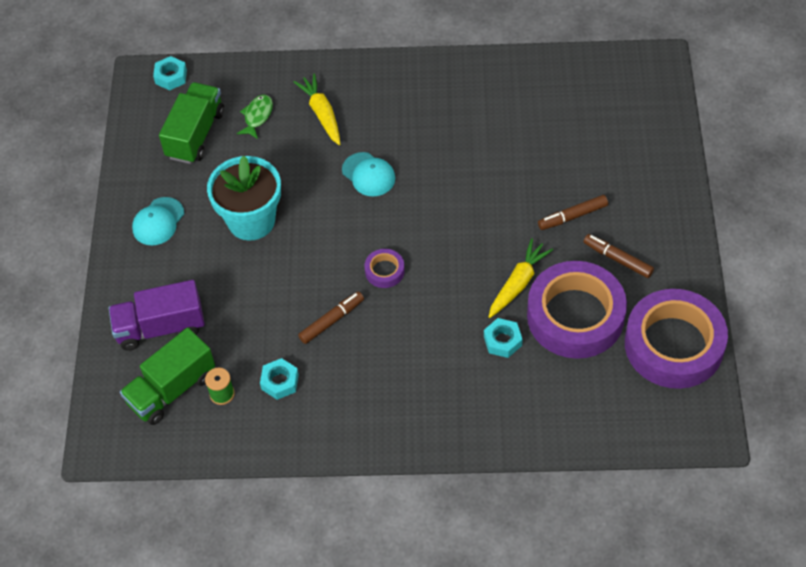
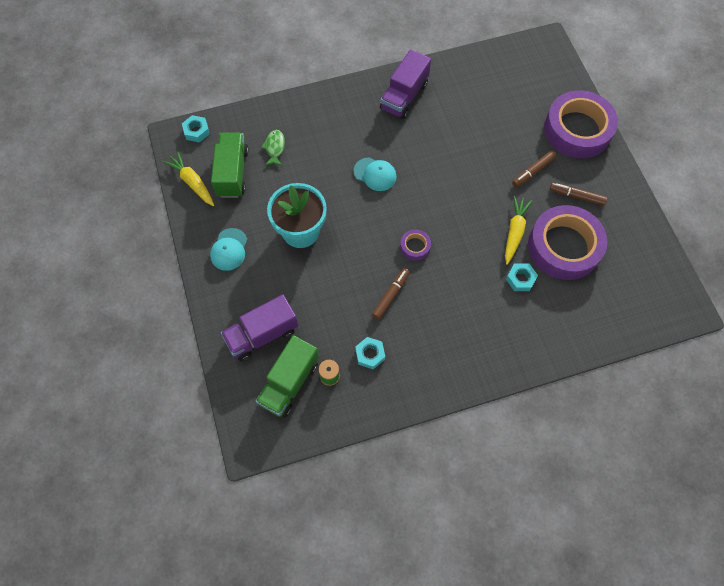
camera: 20 degrees left, 10 degrees up
(322, 114) = (322, 135): yellow carrot -> yellow carrot (192, 182)
(442, 89) = (404, 96): none -> purple truck
(673, 345) = (640, 251): purple tape -> purple tape (577, 129)

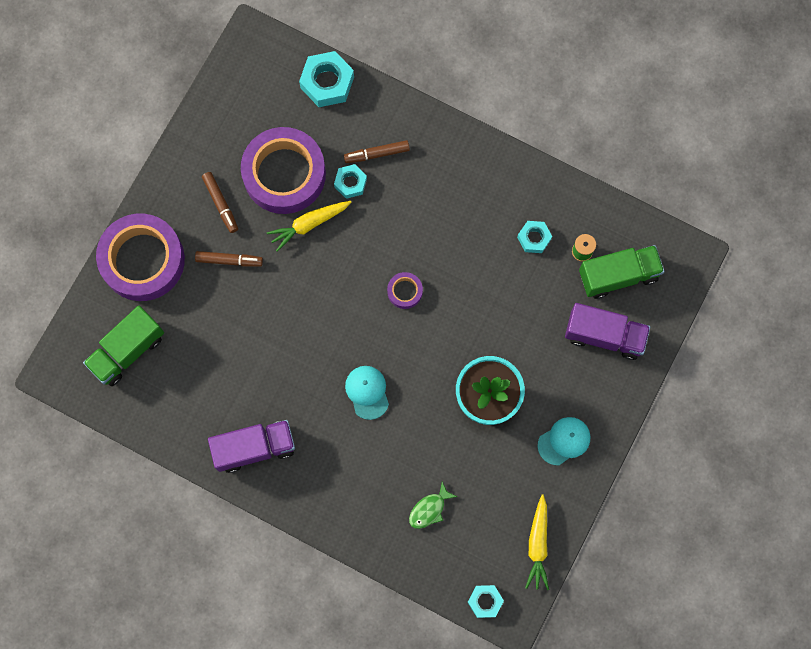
camera: 135 degrees left, 10 degrees up
(232, 173) = (492, 519): green truck -> green truck (127, 351)
(390, 295) = (469, 269): brown marker -> brown marker (377, 154)
(610, 328) = (327, 82): none -> turquoise nut

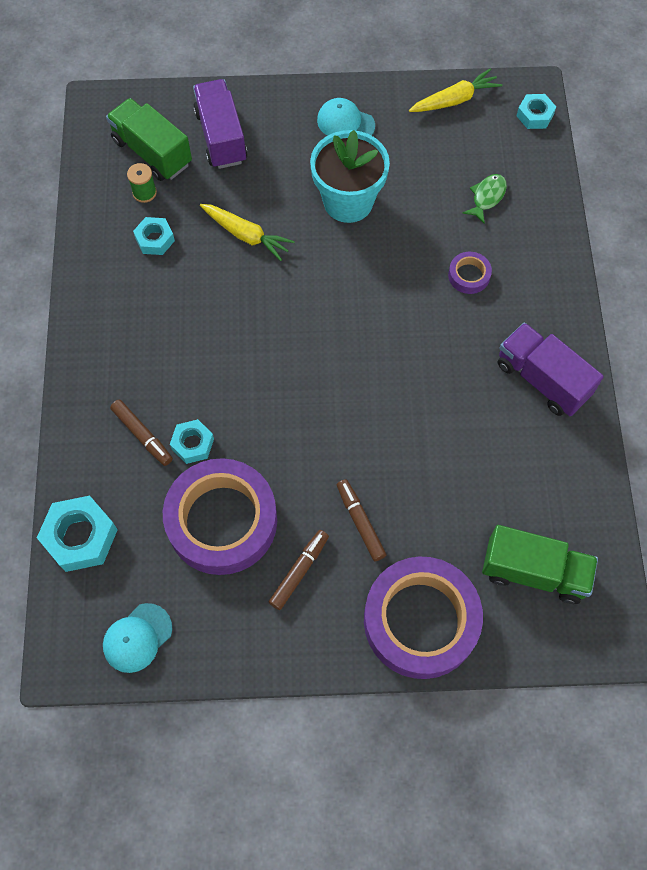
camera: 120 degrees left, 10 degrees down
(309, 224) = (267, 460): yellow carrot -> yellow carrot (246, 235)
(367, 392) = (412, 307): turquoise cap -> turquoise cap (137, 638)
(405, 291) = (284, 327): purple tape -> purple tape (469, 275)
(429, 509) = (487, 197): green fish -> green fish turned 75 degrees counterclockwise

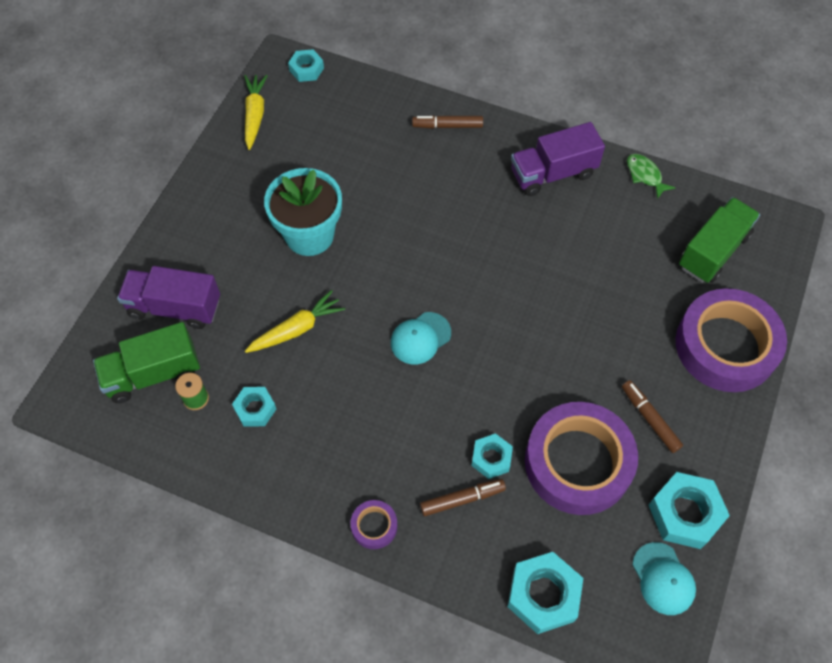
camera: 65 degrees left, 5 degrees down
(212, 637) = (685, 513): none -> turquoise nut
(345, 123) = (225, 203): turquoise cap -> turquoise cap (420, 338)
(360, 522) = (623, 354): brown marker -> brown marker (447, 126)
(469, 275) = (433, 180): purple tape -> purple tape (374, 526)
(487, 197) = (365, 135): green fish -> green fish (645, 175)

